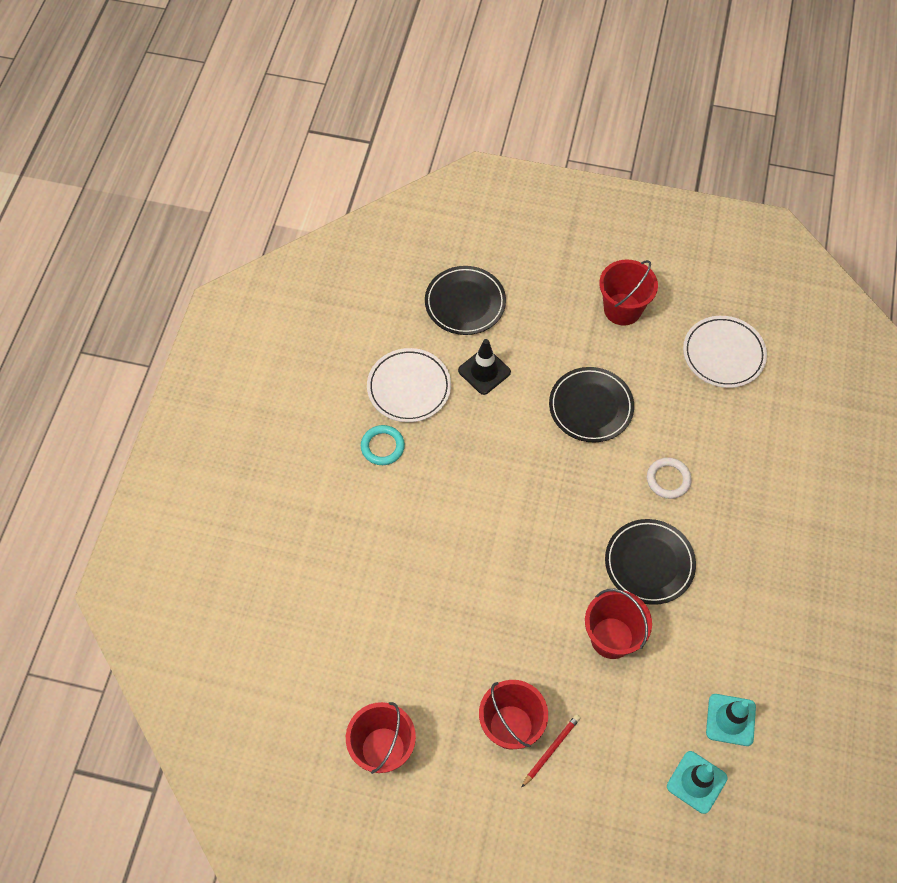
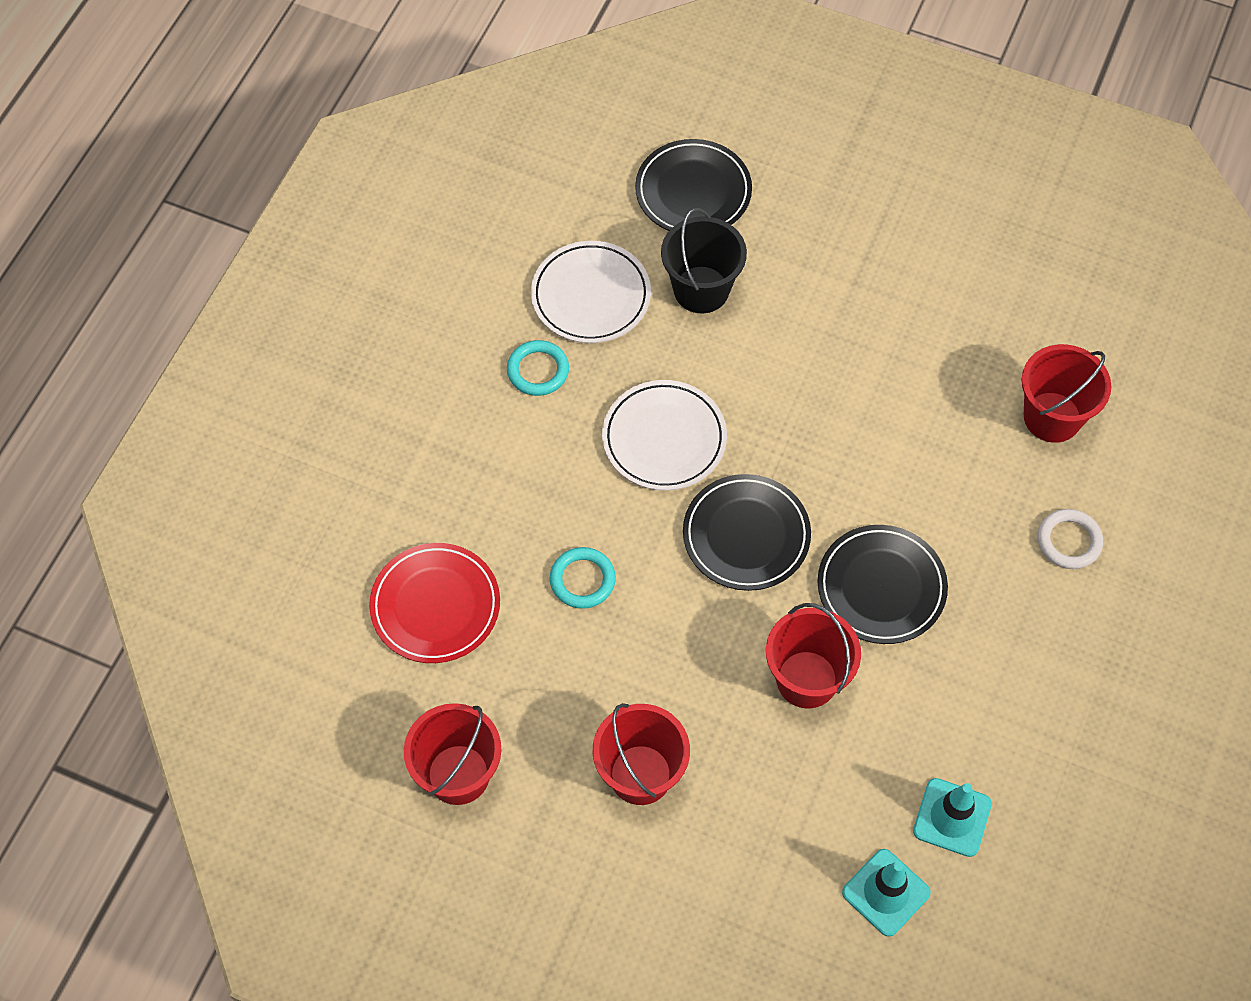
camera: 10 degrees right, 0 degrees up
(343, 628) = (435, 606): none -> red plate
(443, 592) = (582, 580): none -> turquoise ring
(484, 371) = (701, 289): black traffic cone -> black bucket
(551, 750) = (690, 815): red pencil -> none
(590, 407) = (842, 361): black plate -> black plate (746, 535)
(622, 309) = (916, 233): red bucket -> red bucket (1052, 417)
(668, 479) = (932, 477): white ring -> white ring (1069, 541)
(723, 354) = (1049, 316): white plate -> white plate (664, 438)

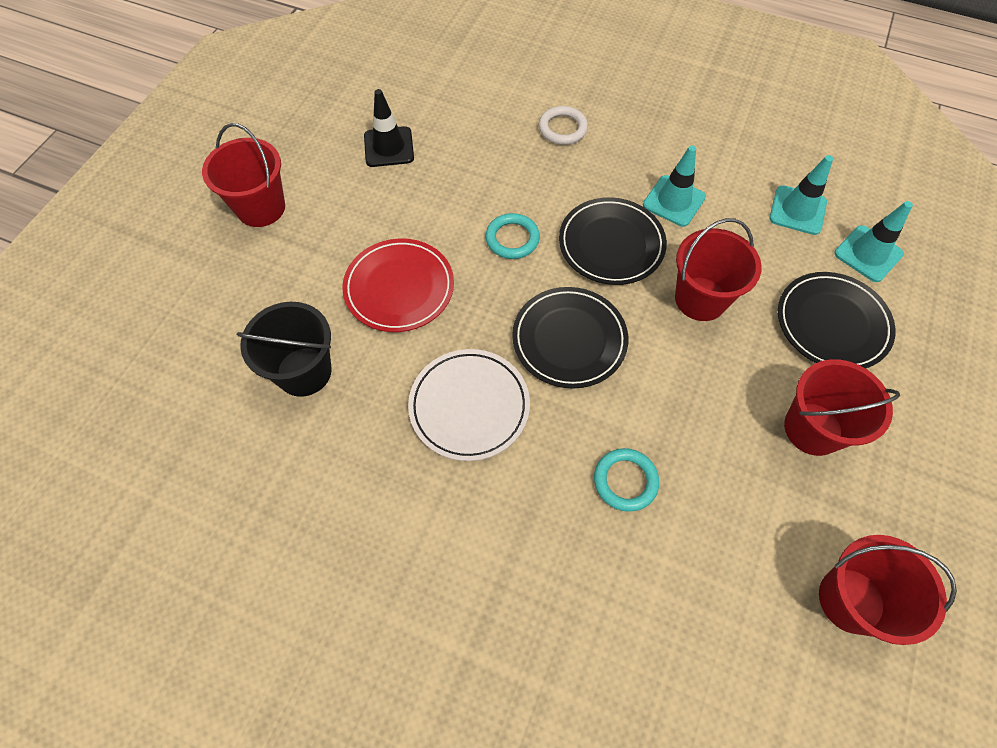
camera: 90 degrees left, 0 degrees up
(435, 606) = (669, 633): red plate -> red plate (399, 288)
(538, 370) = (384, 529): turquoise ring -> turquoise ring (512, 239)
(591, 296) = (297, 476): white plate -> none
(693, 192) = (186, 377): black plate -> black plate (832, 323)
(955, 666) = (674, 201): none -> turquoise traffic cone
(1015, 345) = (389, 147): none -> black traffic cone
(1052, 417) = (456, 130): red bucket -> red bucket (261, 208)

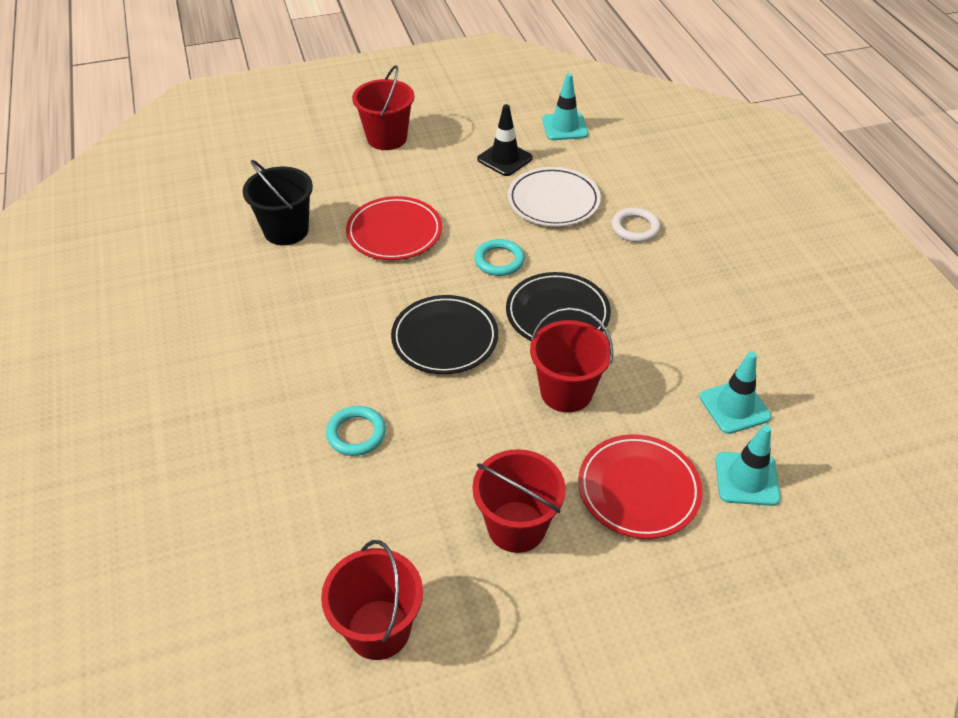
camera: 50 degrees right, 15 degrees down
(469, 406) = (337, 319): white plate -> white plate (553, 201)
(674, 201) = (644, 326): turquoise traffic cone -> turquoise traffic cone (564, 127)
(832, 323) = (638, 489): black plate -> red plate

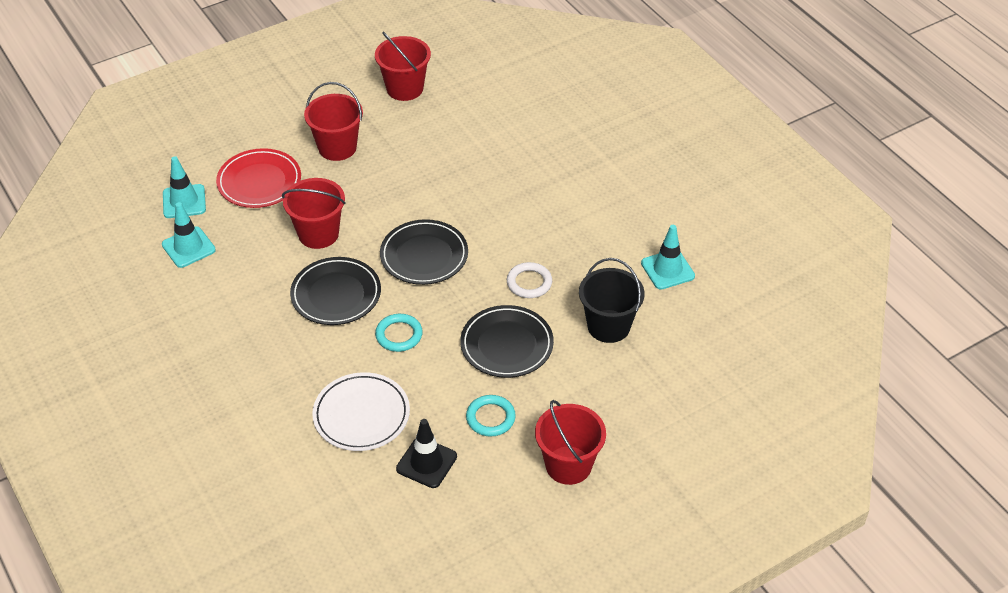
camera: 165 degrees right, 0 degrees up
(356, 433) = (463, 178): turquoise ring -> turquoise ring (490, 418)
(394, 232) = (506, 345): red plate -> black plate
(564, 127) = (368, 529): turquoise traffic cone -> turquoise traffic cone (667, 270)
(635, 228) = (274, 398): white ring -> white ring (529, 283)

